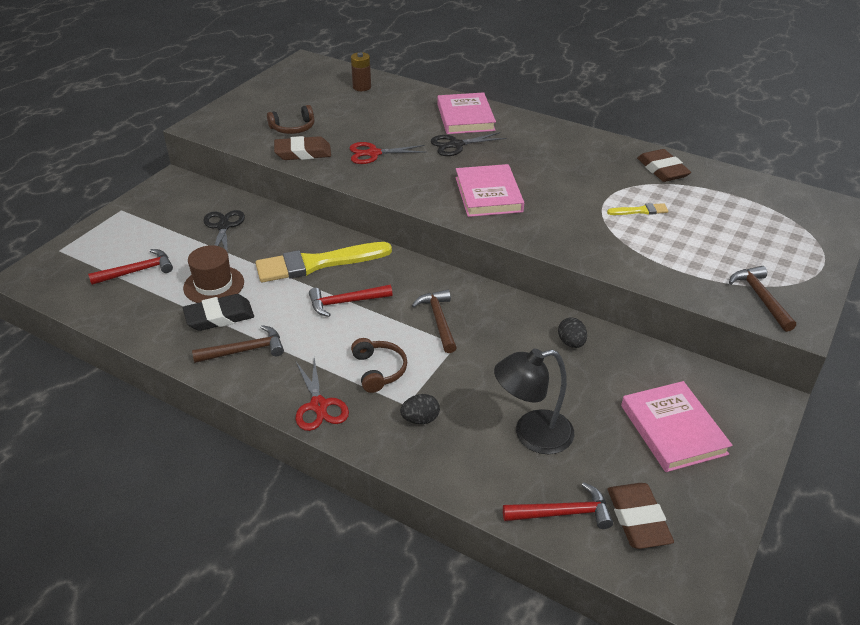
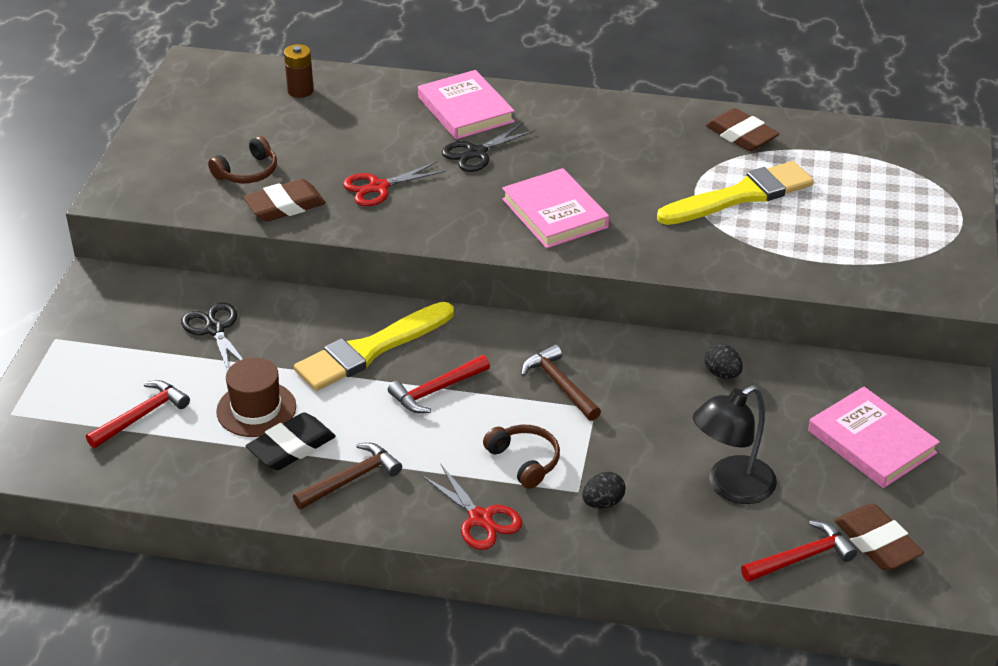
camera: 20 degrees left, 0 degrees up
(640, 211) = (741, 195): yellow brush -> yellow brush, size x2.27
(761, 298) = (914, 273): brown hammer -> none

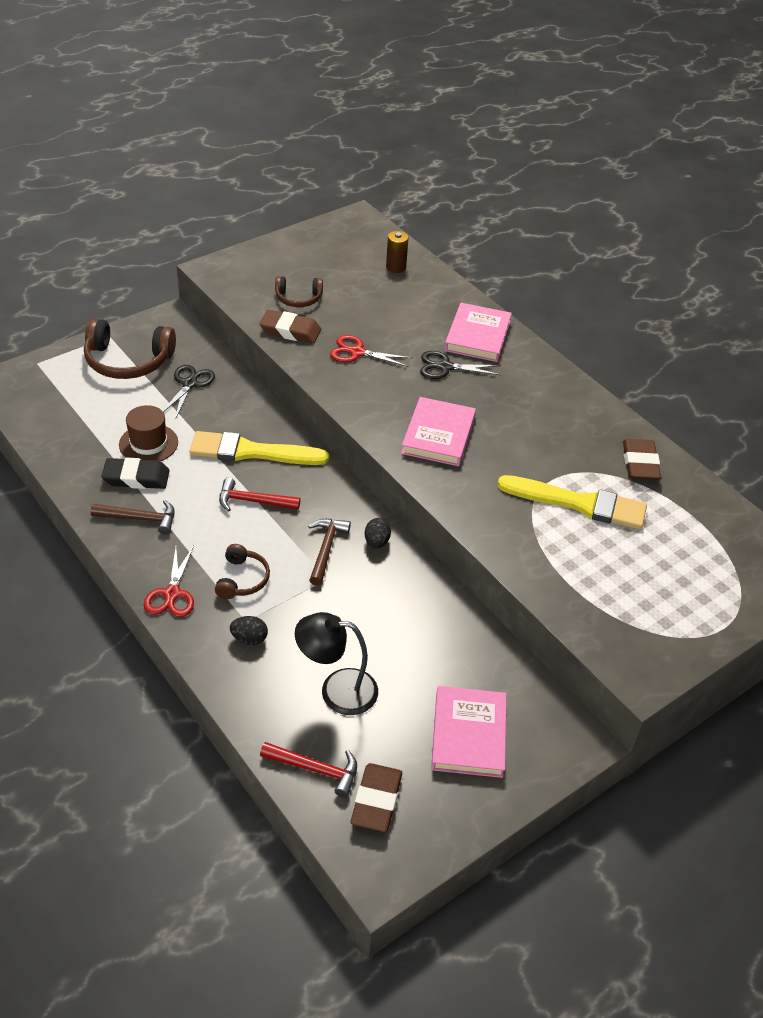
camera: 40 degrees right, 5 degrees up
(114, 349) = (128, 361): none -> brown headphones
(141, 416) = (91, 407): red hammer -> none
(722, 374) = (434, 616): black egg -> black egg (376, 542)

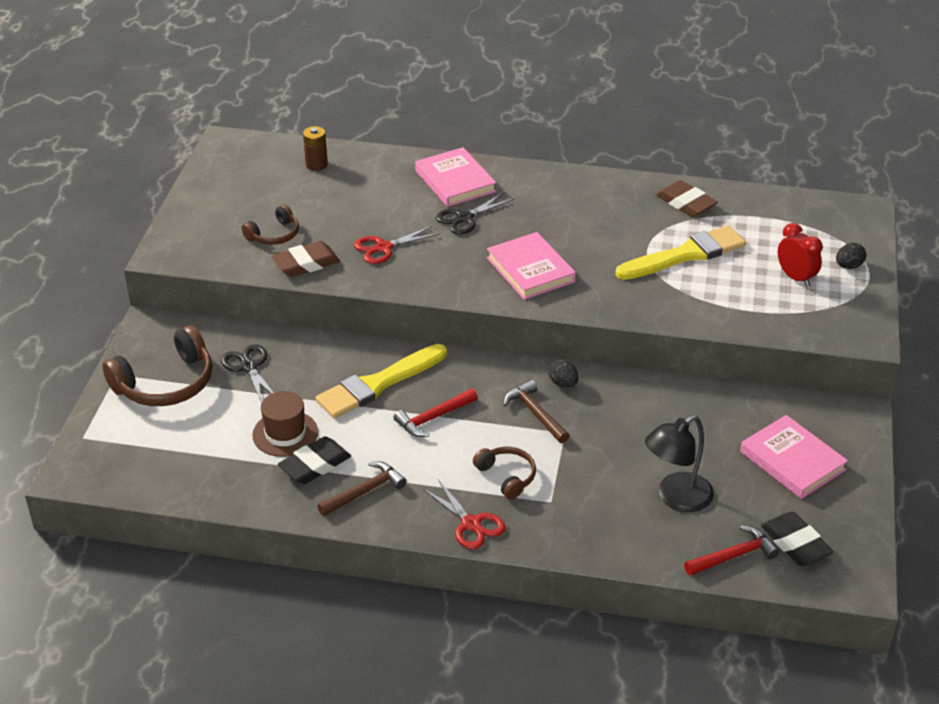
camera: 40 degrees left, 5 degrees down
(249, 639) = (571, 511): black egg -> black egg (848, 266)
(376, 800) = (795, 543): brown eraser -> black eraser
(649, 585) = (795, 278): none -> red clock

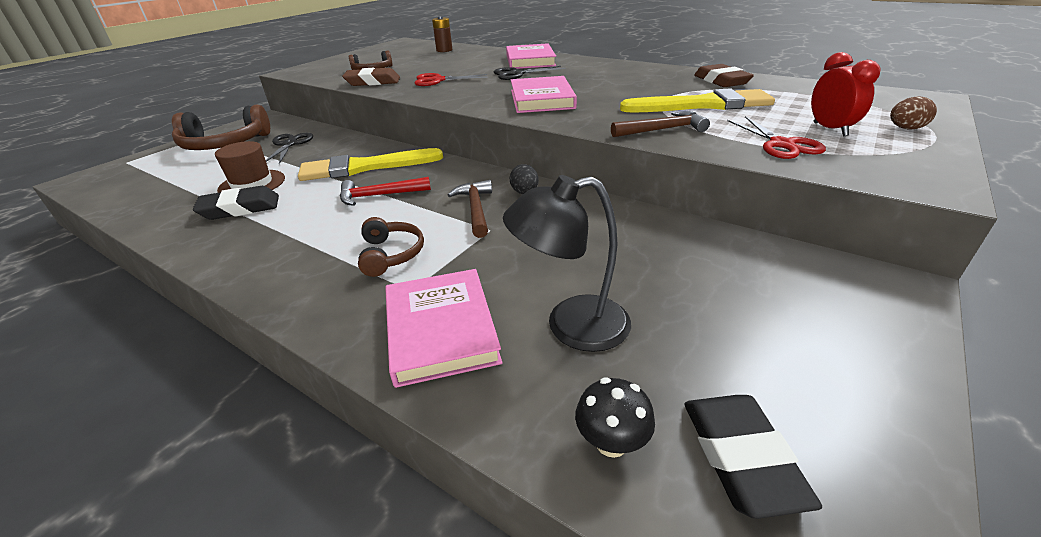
camera: 25 degrees right, 5 degrees down
(364, 491) = (247, 236): brown hammer -> brown hammer (662, 130)
(471, 524) = (301, 291): red scissors -> red scissors (781, 144)
(733, 556) = (611, 442): red hammer -> black mushroom
(792, 461) = (774, 321): pink book -> pink book (440, 329)
(848, 266) = (905, 128): black egg -> brown egg

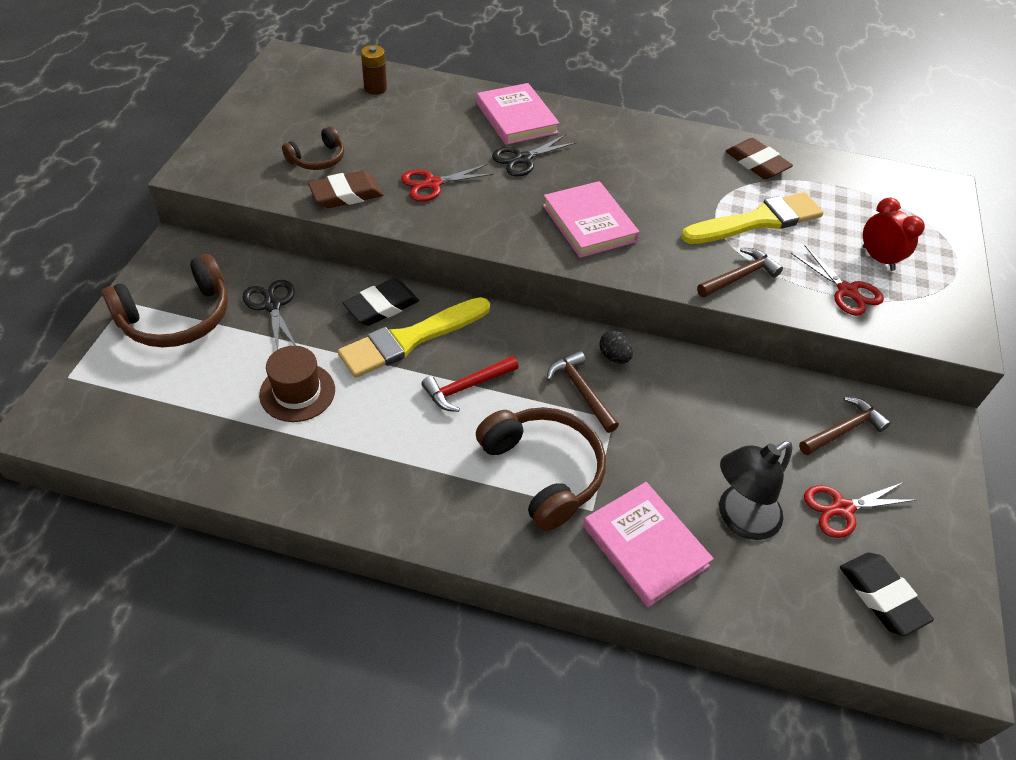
camera: 25 degrees left, 15 degrees up
(240, 208) = (324, 436): black eraser -> black eraser (381, 306)
(391, 254) = (543, 471): brown headphones -> brown headphones, size x1.78
(611, 442) = (808, 608): black mushroom -> none
(718, 342) = (842, 508): none -> red scissors
(750, 272) = (843, 430): none -> brown hammer
(905, 128) = (934, 250): brown egg -> none

